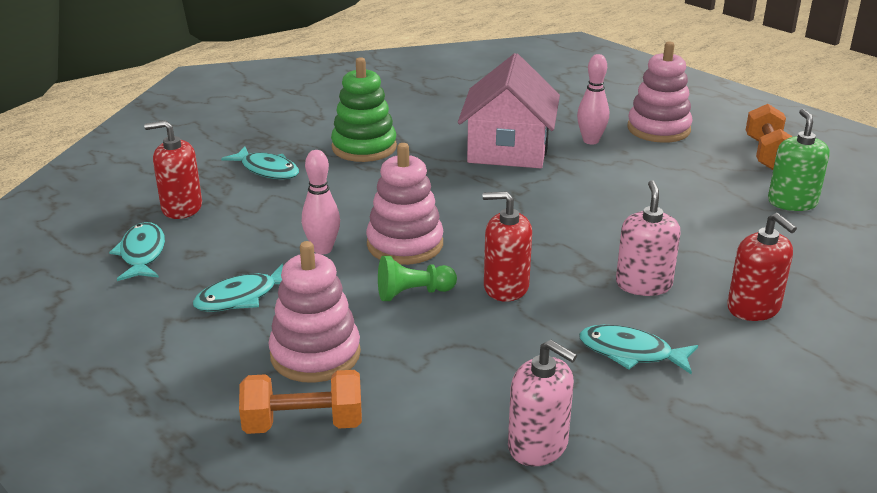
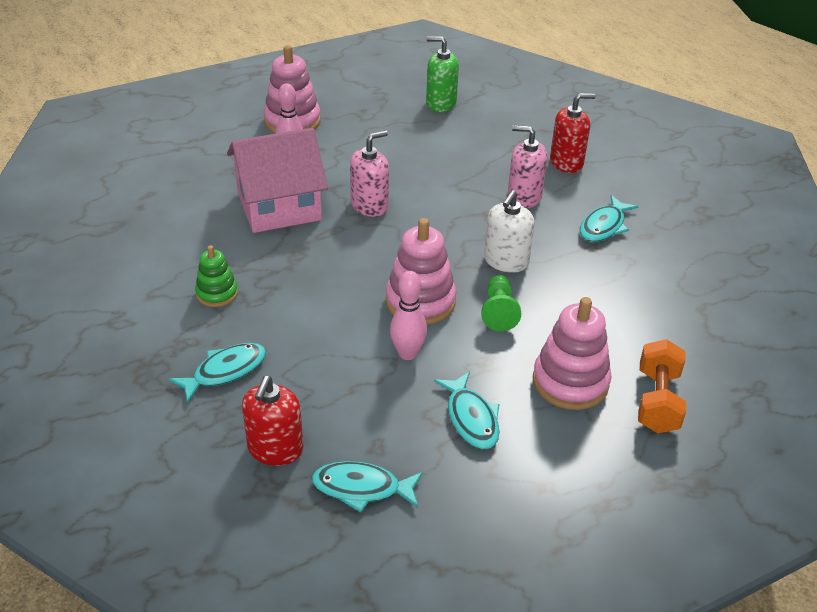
camera: 75 degrees left, 10 degrees up
(364, 147) = (217, 293): green stacking toy -> green stacking toy, size x0.59
(506, 287) = (506, 261): red soap dispenser -> white soap dispenser
(508, 149) = (279, 206): pink house -> pink house turned 45 degrees counterclockwise
(538, 445) = (694, 291): pink soap dispenser -> pink soap dispenser (369, 205)
(767, 154) = (366, 89): orange dumbbell -> none

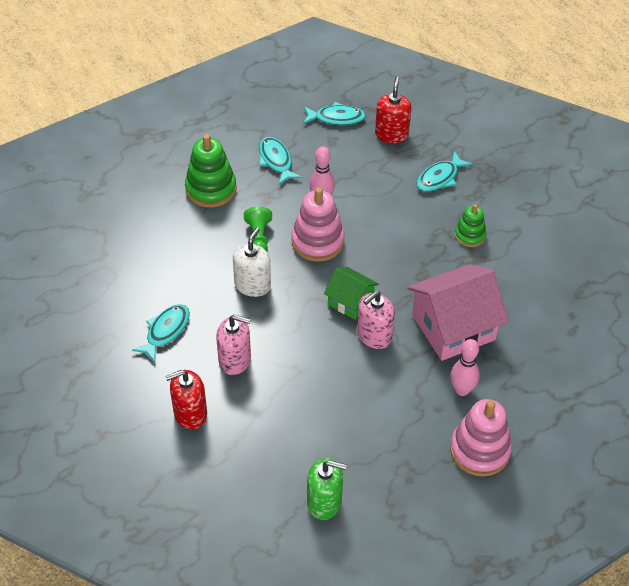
camera: 175 degrees right, 10 degrees up
(389, 237) = (350, 301): none -> green house
(570, 382) = (211, 189): pink stacking toy -> green stacking toy
(657, 401) = (155, 181): orange dumbbell -> none

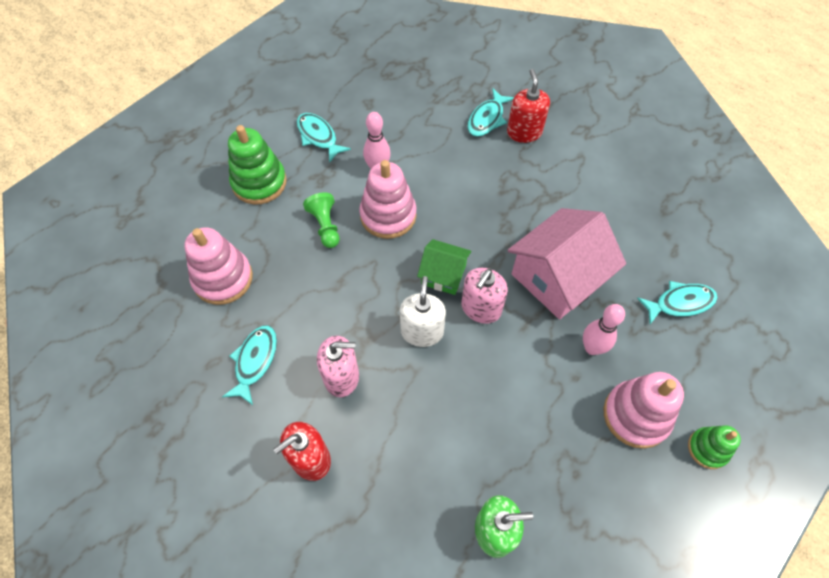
camera: 15 degrees left, 10 degrees up
(157, 261) = (223, 278): none -> pink stacking toy
(252, 285) = (335, 281): white soap dispenser -> white soap dispenser (422, 332)
(336, 118) = (366, 79): turquoise fish -> turquoise fish (680, 303)
(391, 134) = (425, 84): red soap dispenser -> red soap dispenser (524, 132)
(470, 235) = (537, 173): green stacking toy -> green stacking toy (708, 449)

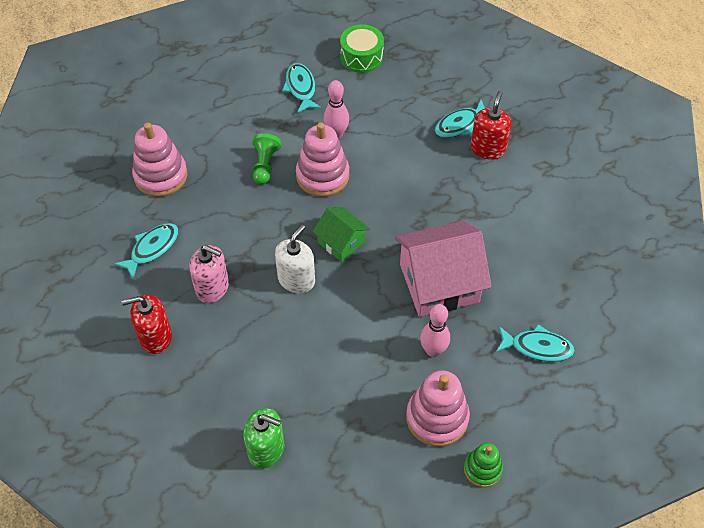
camera: 25 degrees right, 5 degrees down
(259, 182) = (230, 109): green stacking toy -> none
(360, 87) = (361, 57): none -> green drum
(481, 308) = (357, 281): pink soap dispenser -> none

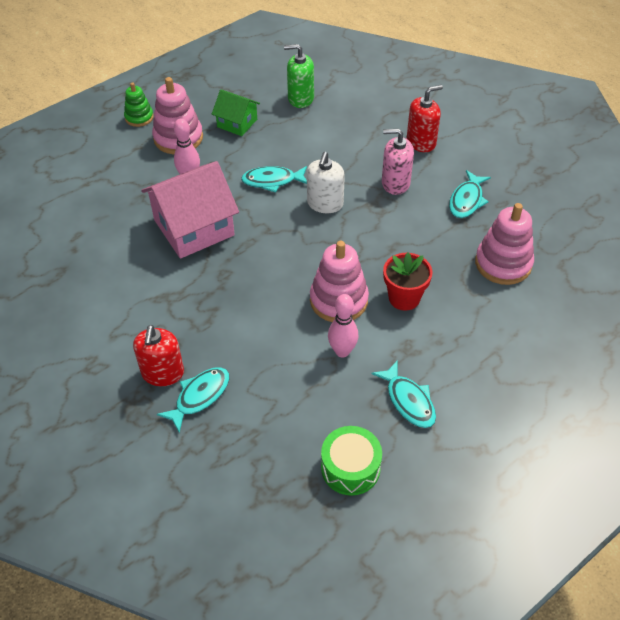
camera: 165 degrees right, 5 degrees down
(265, 165) = (404, 298): green pawn -> red flower pot
(341, 242) = (296, 242): green house -> green house (237, 123)
(537, 347) = (99, 198): turquoise fish -> turquoise fish (272, 181)

